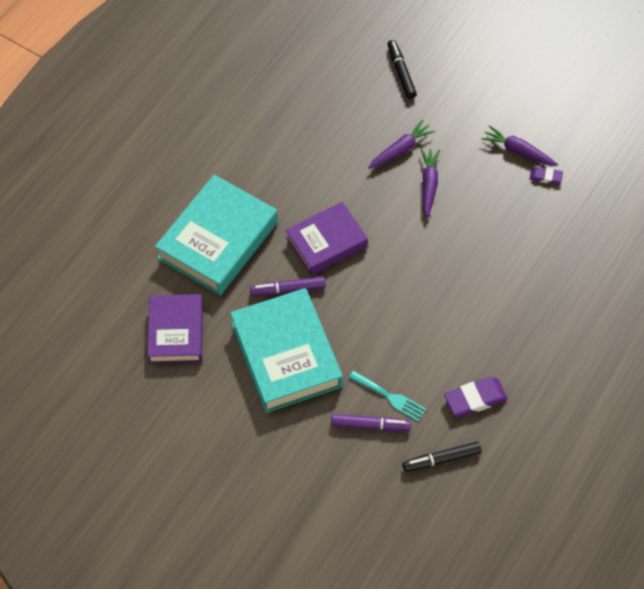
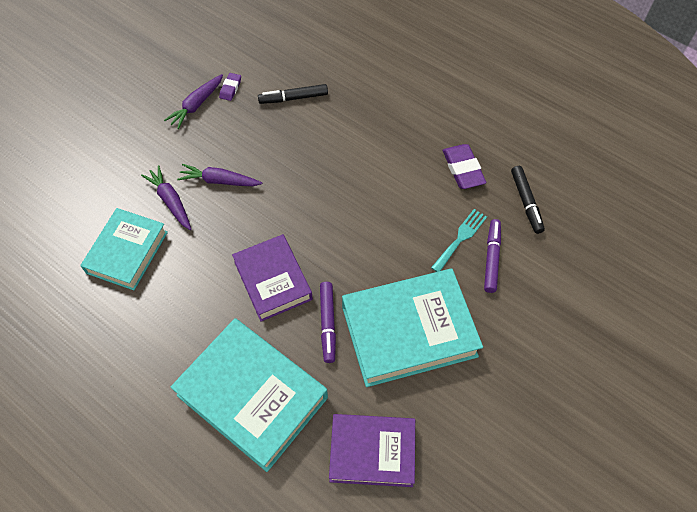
camera: 85 degrees left, 0 degrees up
(343, 127) = (127, 252): none -> turquoise book
(401, 72) = (71, 191): black marker -> black marker (293, 98)

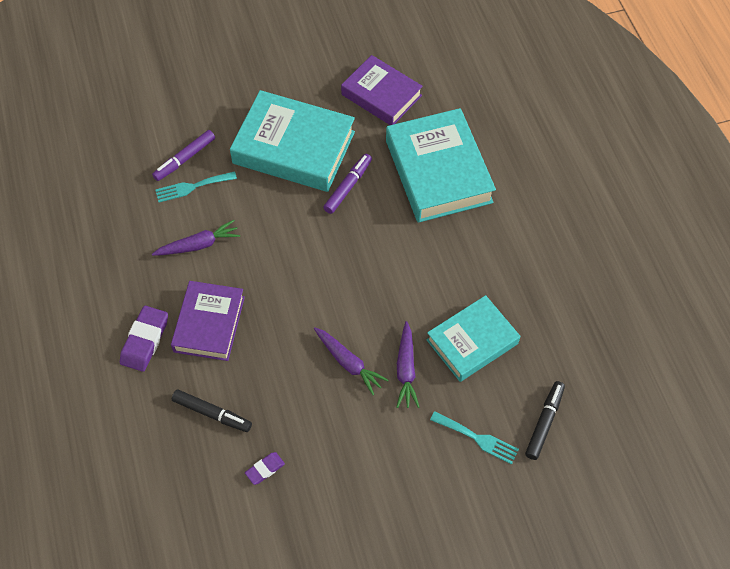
camera: 145 degrees left, 0 degrees up
(85, 186) = (477, 438): none -> turquoise fork
(196, 105) = (313, 470): purple carrot -> purple carrot (198, 245)
(273, 280) = (365, 243): purple book -> purple book (209, 324)
(463, 169) = (131, 240): purple eraser -> purple eraser (145, 341)
(526, 202) = (112, 182): black marker -> black marker (544, 422)

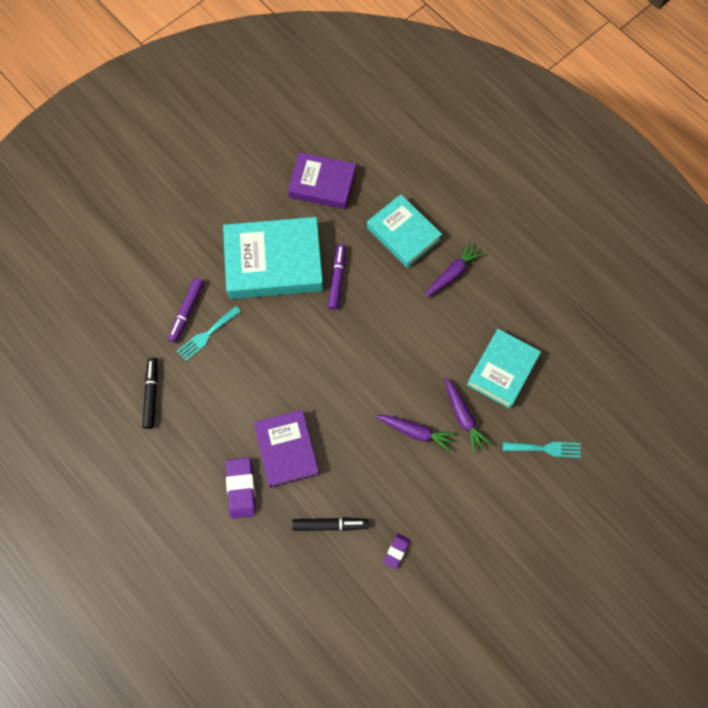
camera: 25 degrees left, 10 degrees up
(198, 245) = (240, 384): purple carrot -> purple carrot (452, 273)
(438, 171) = (403, 234): turquoise book -> turquoise book, size x0.65
(544, 422) = (588, 412): black marker -> black marker (151, 394)

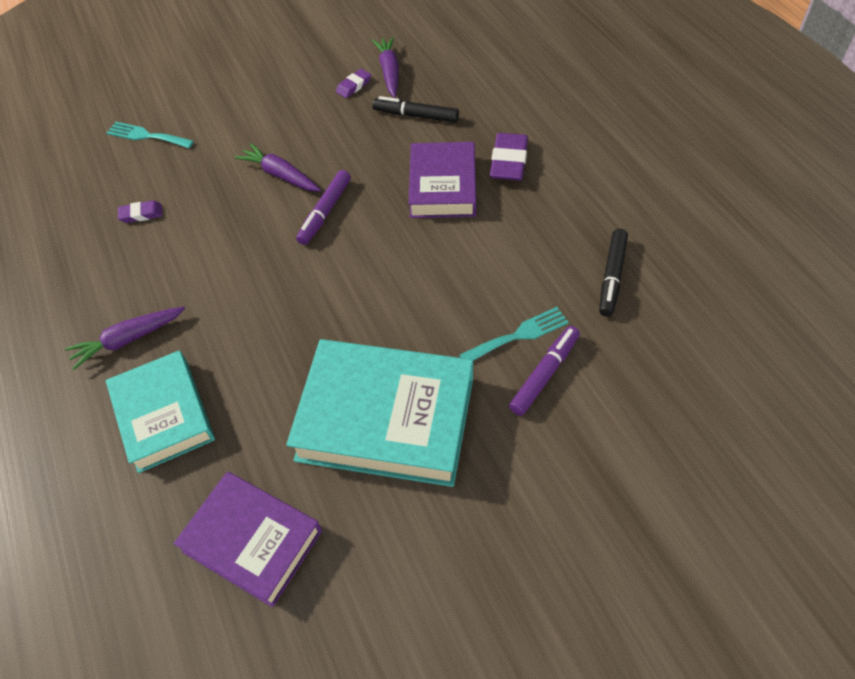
camera: 160 degrees left, 15 degrees down
(337, 279) = (297, 371): purple marker -> purple marker (325, 212)
(463, 417) = (217, 178): purple carrot -> purple carrot (389, 72)
(502, 370) = (141, 214): turquoise book -> purple eraser

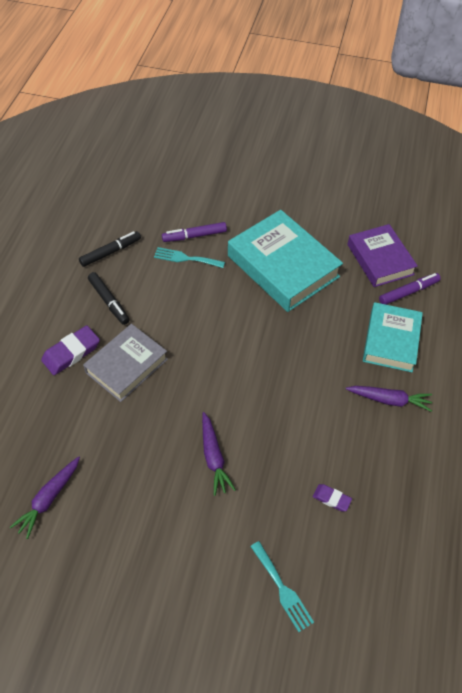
camera: 145 degrees left, 0 degrees up
(325, 212) = (211, 402): purple marker -> purple marker (408, 292)
(354, 86) = (87, 506): purple eraser -> none
(416, 116) = (80, 436): black marker -> black marker (109, 301)
(443, 186) = (127, 366): purple book -> grey book

